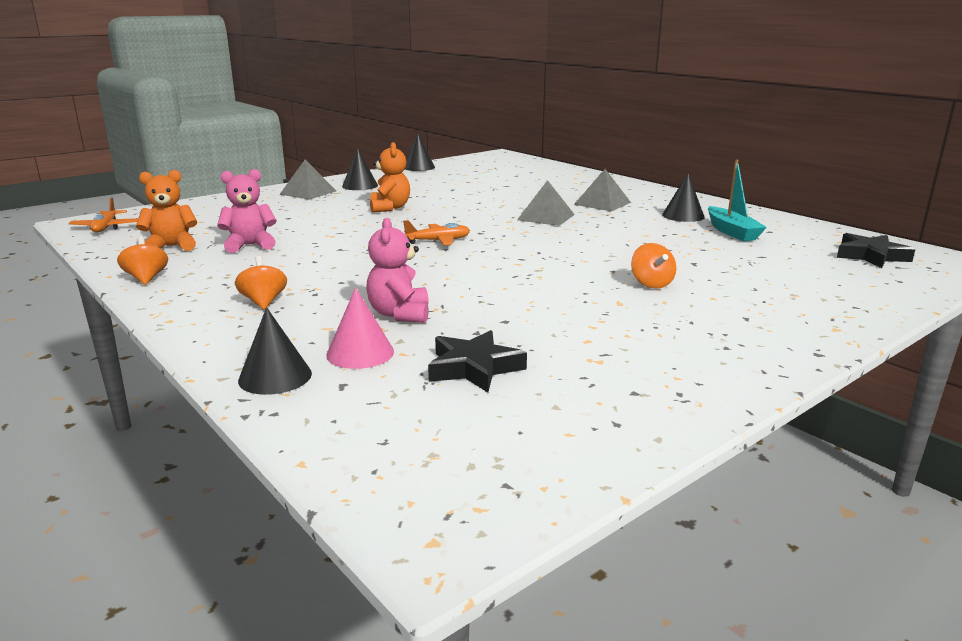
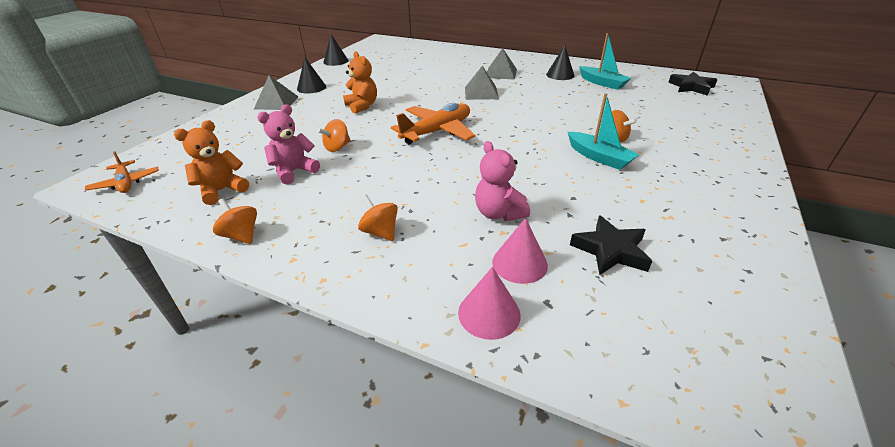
camera: 25 degrees left, 15 degrees up
(275, 376) = (489, 313): black cone -> pink cone
(315, 235) = (337, 147): none -> orange spinning top
(438, 241) = (437, 131): orange plane -> orange plane, size x1.74
(598, 296) = (599, 157): none -> turquoise boat

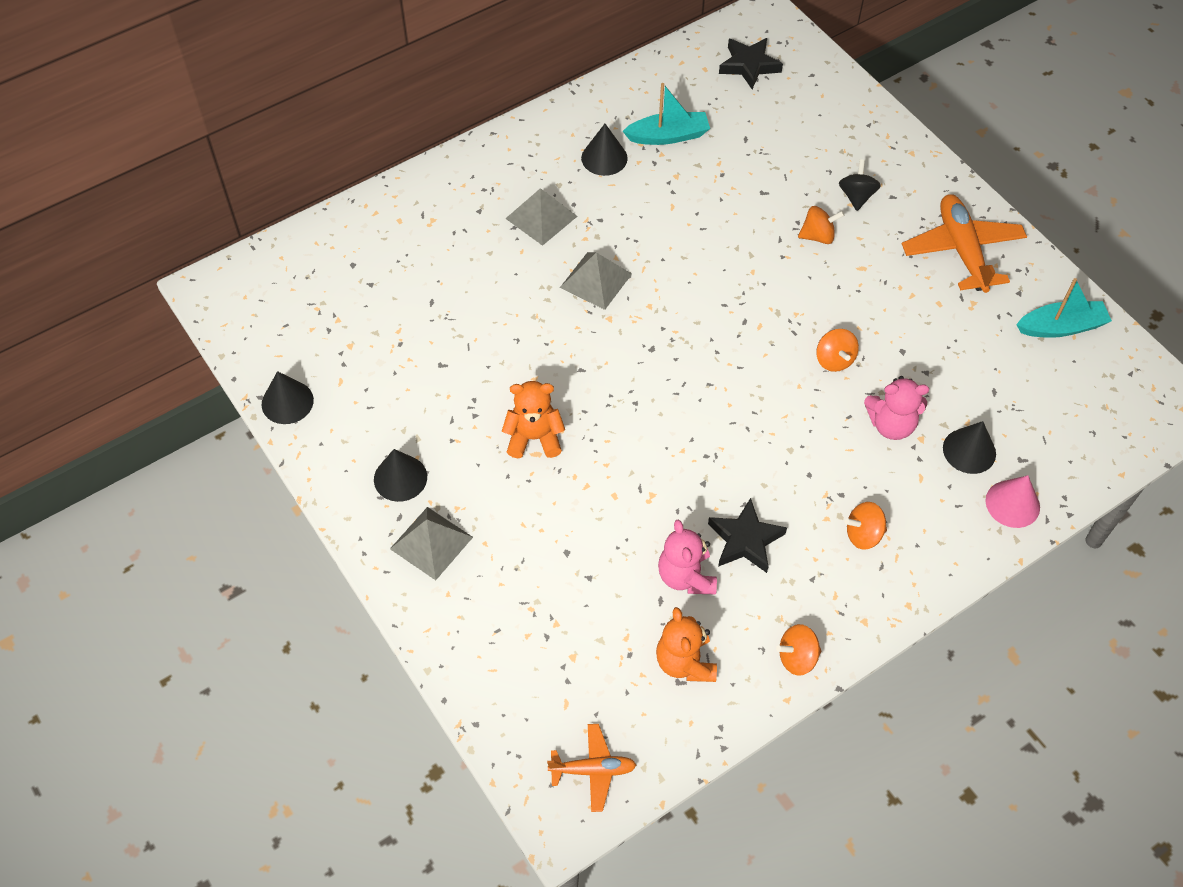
camera: 60 degrees left, 20 degrees up
(337, 147) = (651, 512): orange spinning top -> orange spinning top (834, 360)
(437, 131) = (682, 389): orange plane -> orange plane (962, 250)
(519, 263) = (969, 450): pink cone -> black cone
(599, 157) = (846, 279): turquoise boat -> turquoise boat (1061, 327)
(610, 250) = (990, 378): black star -> black star (745, 540)
(670, 141) = (856, 196): none -> black spinning top

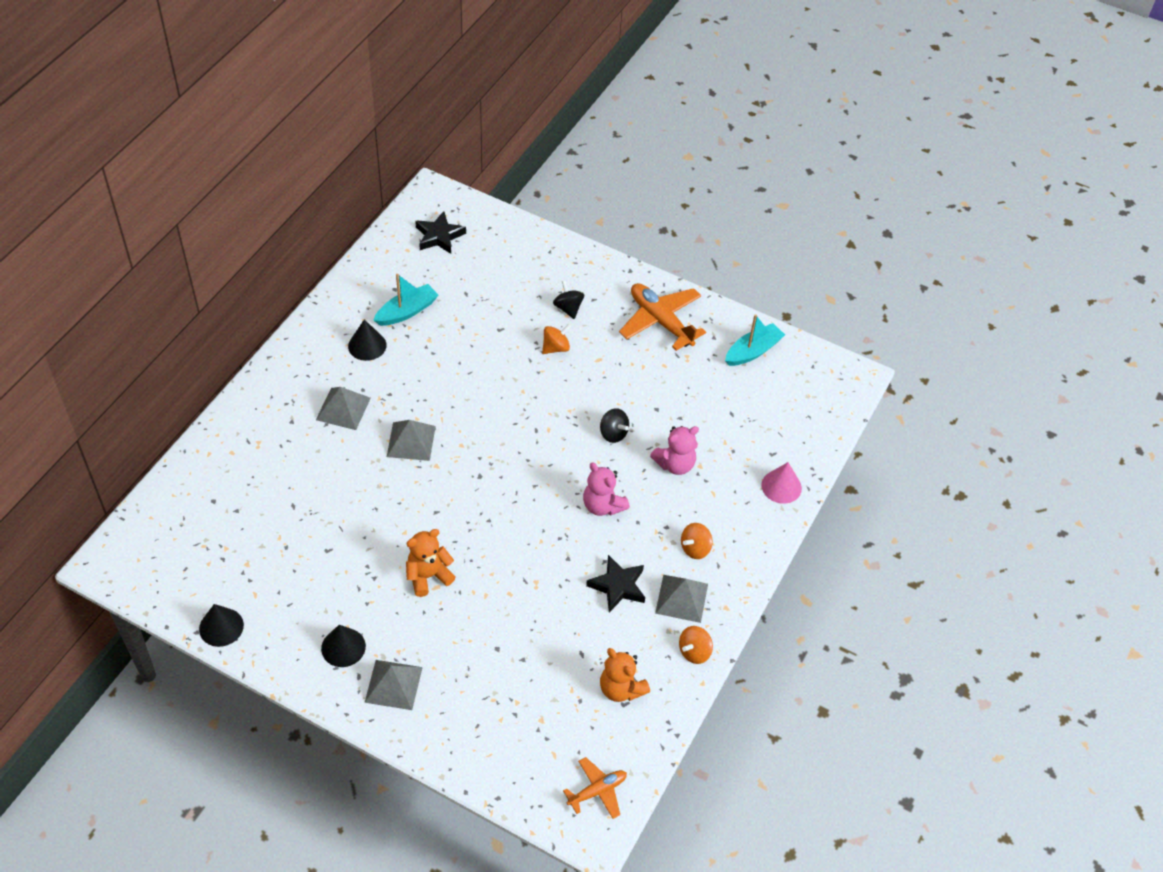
camera: 30 degrees left, 5 degrees down
(686, 576) = (590, 629): pink teddy bear -> pink teddy bear (603, 505)
(815, 587) = (682, 598): none -> grey pyramid
(834, 360) = (613, 434): orange spinning top -> black spinning top
(969, 450) = (735, 461): black cone -> none

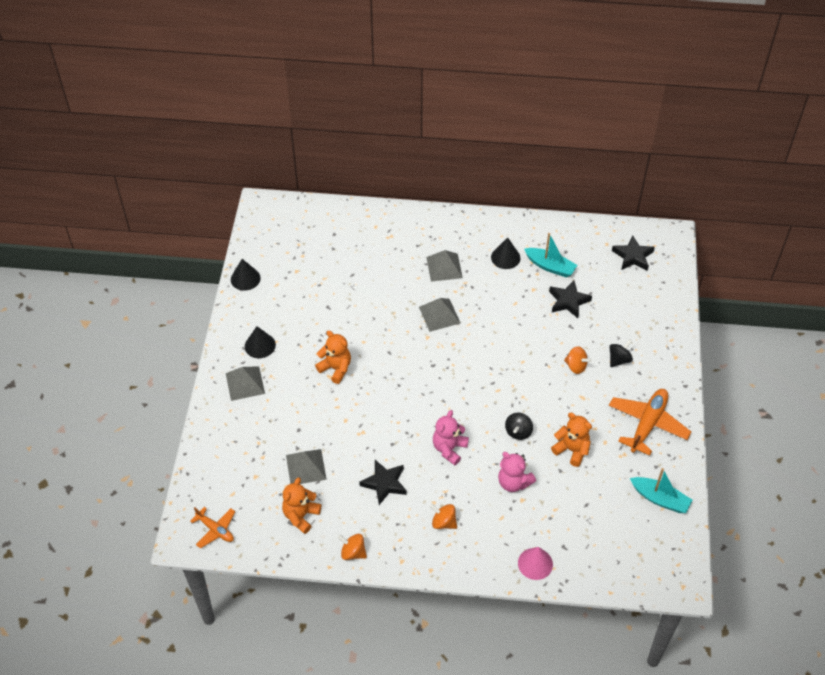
camera: 70 degrees right, 0 degrees up
(465, 316) = (568, 301): none -> black star
(660, 397) = (572, 450): none -> orange teddy bear
(682, 598) = (395, 528): grey pyramid -> grey pyramid (306, 467)

